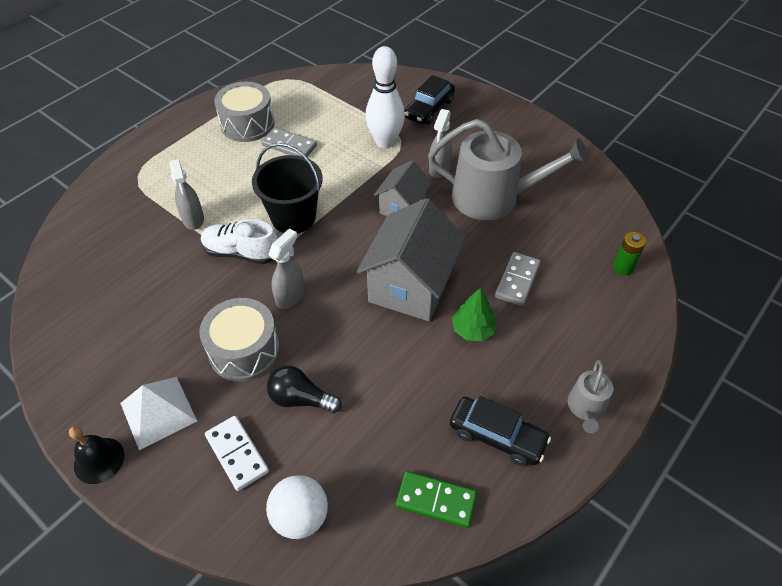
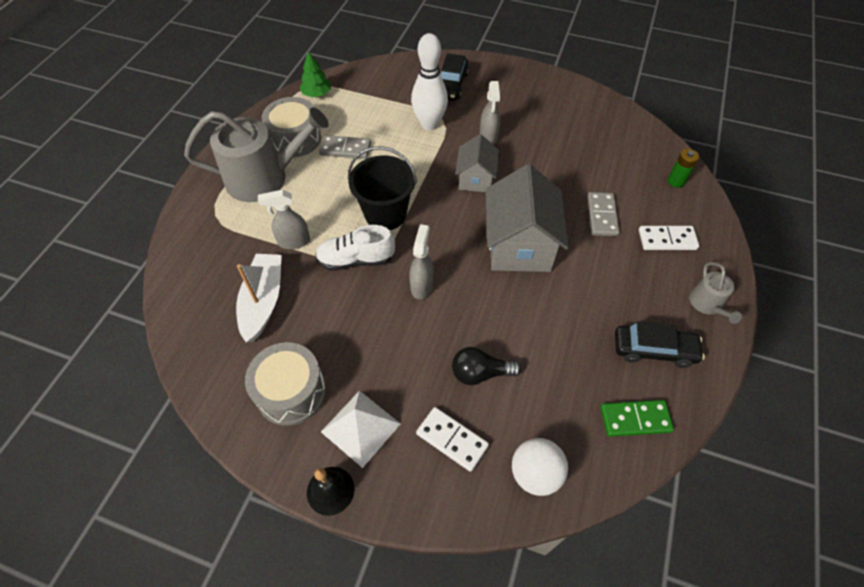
camera: 20 degrees left, 5 degrees up
(136, 266) = (263, 301): none -> white boat
(193, 219) = (293, 242): grey spray bottle -> grey spray bottle turned 120 degrees clockwise
(244, 350) = (407, 347): grey drum -> grey drum (291, 392)
(473, 330) = (589, 268): green tree -> green tree (317, 94)
(494, 198) = (546, 150): grey watering can -> grey watering can (264, 178)
(577, 326) = (667, 239): none -> white domino

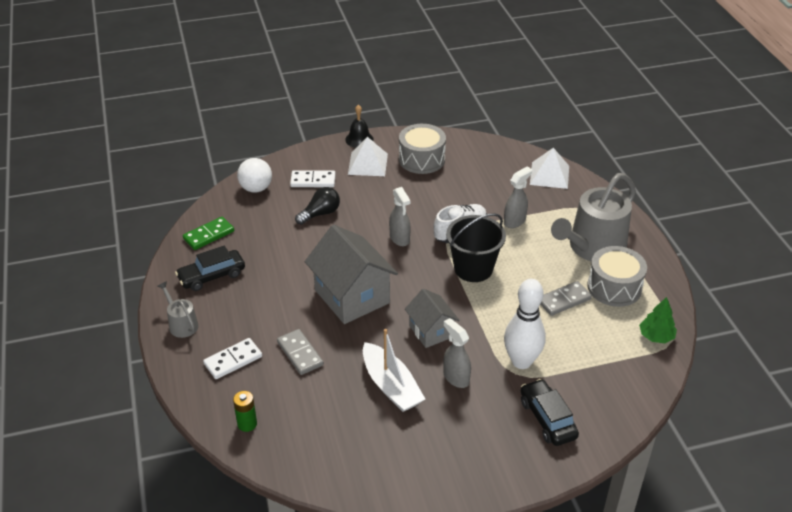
camera: 145 degrees right, 15 degrees down
(191, 277) = (549, 175): none -> white pyramid
(263, 301) = (490, 185): white boat -> white boat (391, 386)

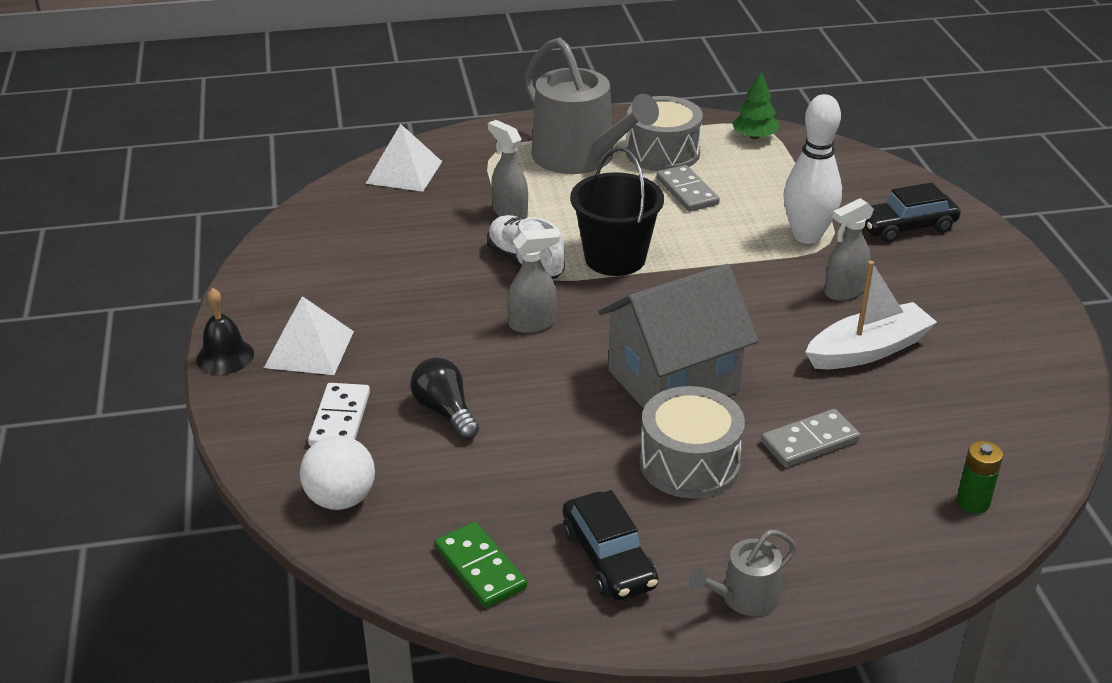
camera: 85 degrees left, 5 degrees down
(233, 360) = (833, 522): white domino -> none
(421, 159) = (318, 288): grey drum -> grey drum (689, 463)
(431, 331) = (752, 306): grey house -> none

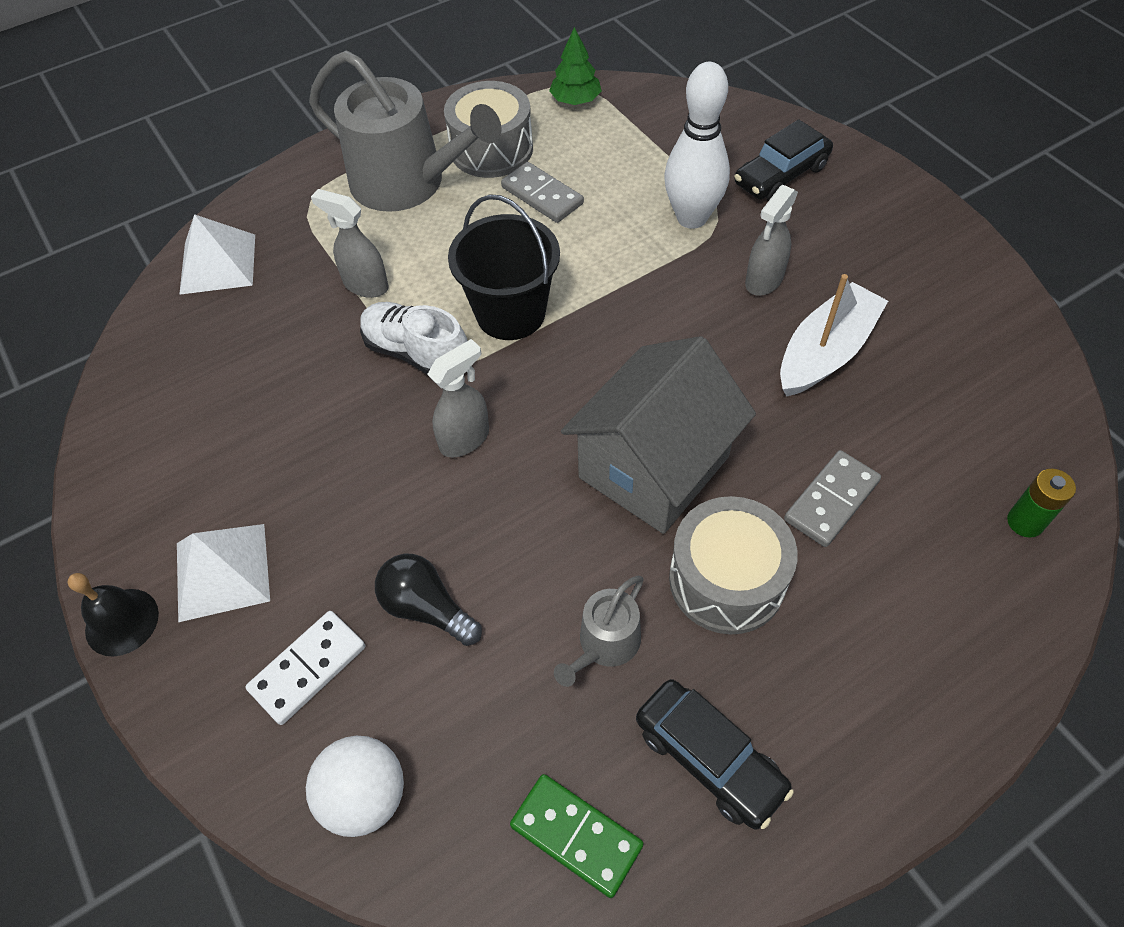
camera: 20 degrees left, 20 degrees up
(340, 419) = (308, 668): white domino -> white domino turned 60 degrees clockwise
(744, 597) = (875, 754): grey watering can -> grey watering can (605, 644)

